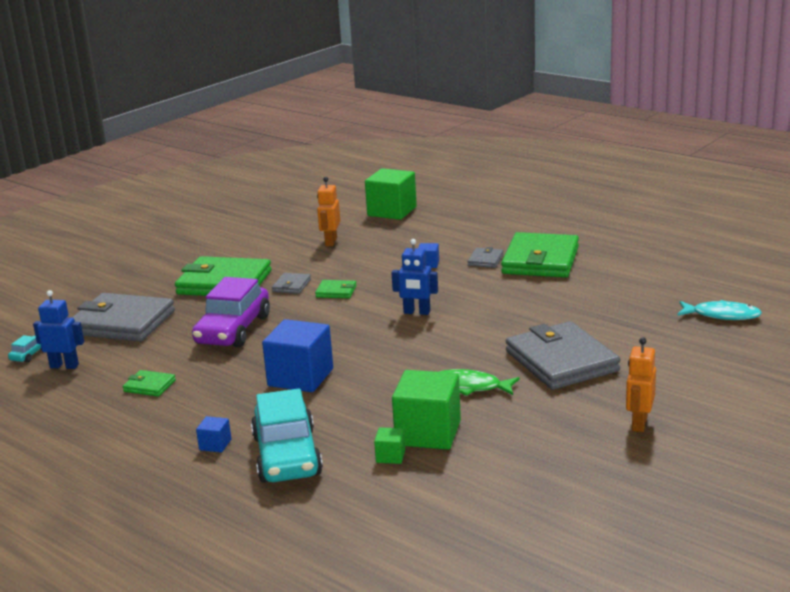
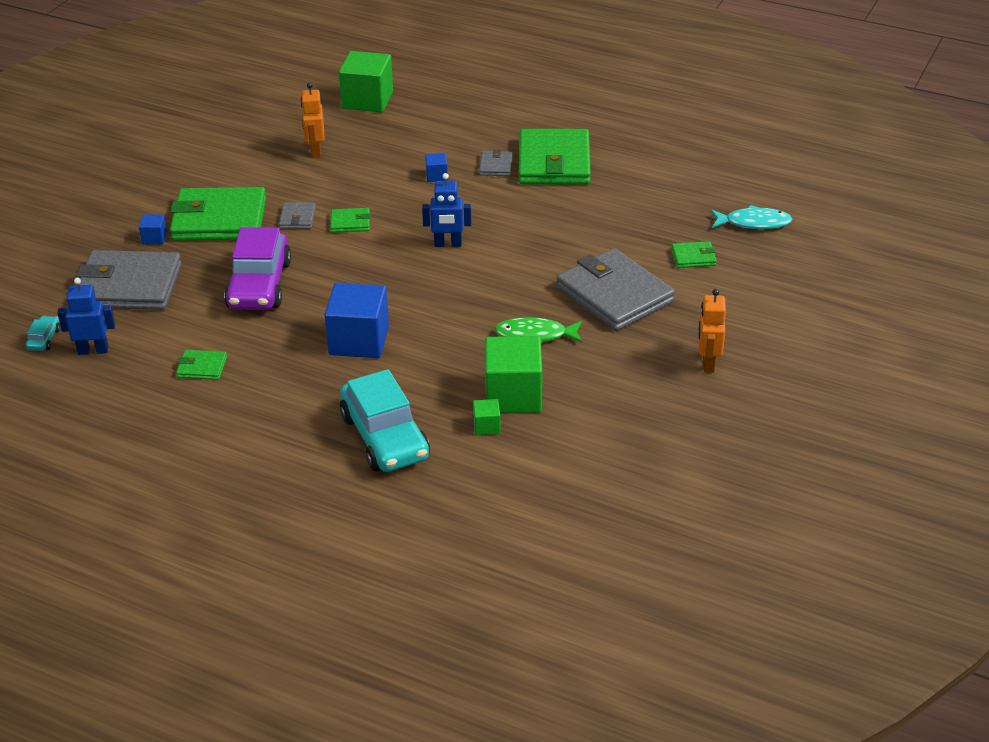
camera: 15 degrees left, 15 degrees up
(215, 445) = (306, 432): blue cube -> blue cube (154, 238)
(652, 337) = (693, 257): none -> green wallet

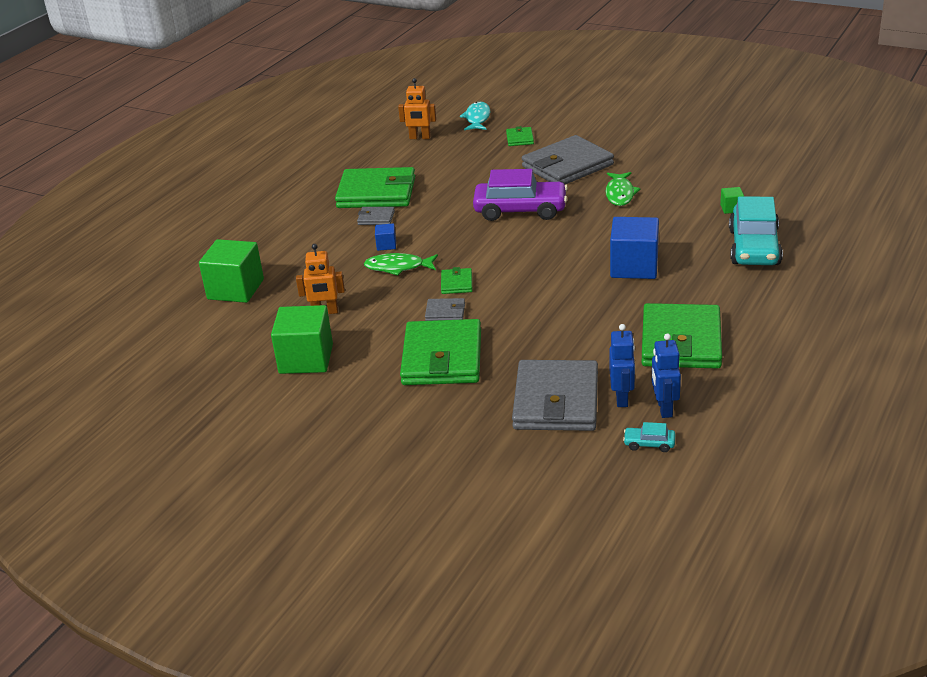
camera: 85 degrees left, 5 degrees down
(154, 238) = (471, 395): blue cube -> none
(202, 367) = (681, 341): green wallet -> green wallet, size x2.27
(259, 285) = (555, 323): purple car -> purple car (520, 210)
(385, 437) = (754, 247): turquoise car -> turquoise car turned 120 degrees clockwise
(389, 186) = (398, 267): none -> green fish
(448, 244) = (495, 234): blue robot -> blue robot (622, 398)
(513, 395) = (693, 200): green cube -> green cube (306, 359)
(708, 363) = (645, 134): orange robot -> orange robot (420, 137)

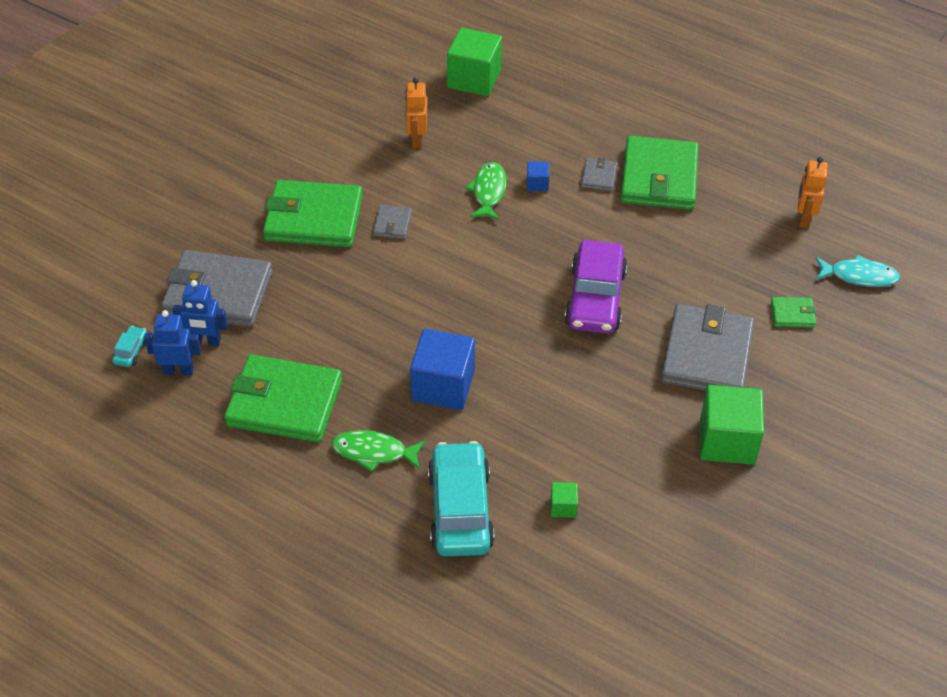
camera: 90 degrees right, 15 degrees up
(306, 359) = (340, 128): green cube -> green cube (727, 441)
(456, 283) = (445, 235): green wallet -> none
(567, 166) = (707, 354): grey wallet -> grey wallet turned 45 degrees clockwise
(620, 194) = (621, 397): green fish -> green fish (374, 452)
(754, 247) = (460, 509): turquoise car -> turquoise car turned 75 degrees clockwise

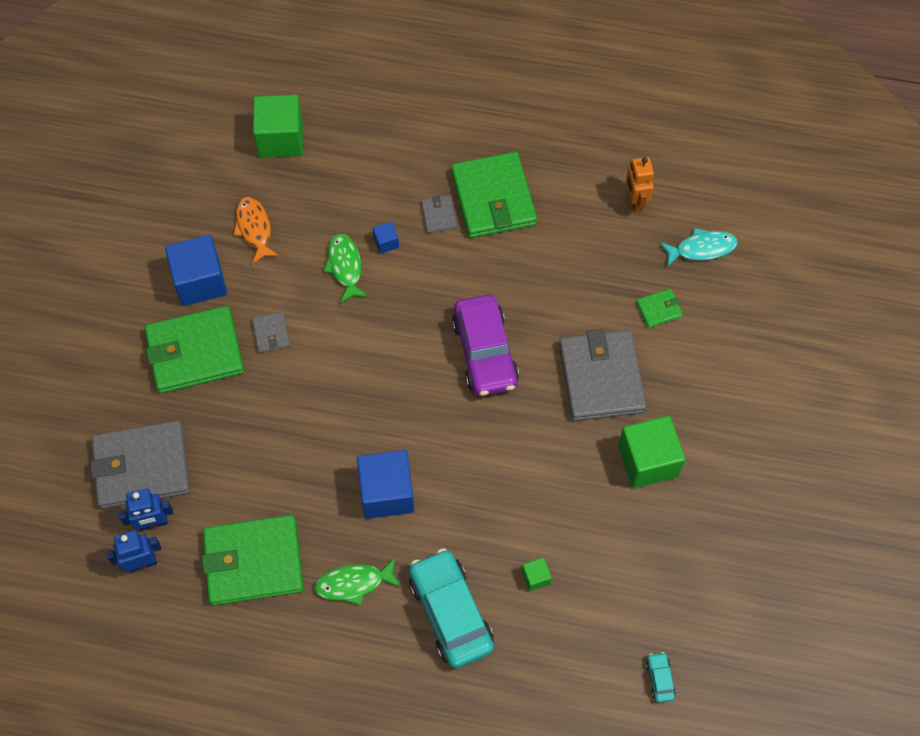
camera: 20 degrees left, 15 degrees up
(131, 351) = (88, 559): turquoise car -> turquoise car (659, 679)
(346, 166) = (200, 281): none -> blue cube
(416, 139) = (254, 229): orange robot -> orange fish

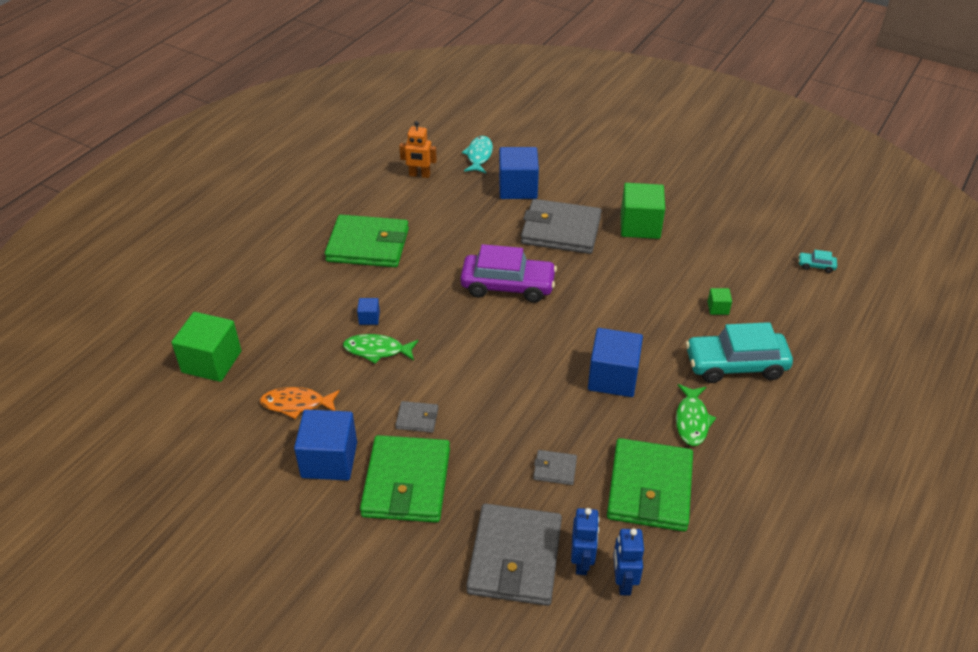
camera: 70 degrees left, 20 degrees down
(439, 215) = (363, 280): grey wallet -> grey wallet (555, 469)
(659, 309) = (518, 188): green wallet -> blue cube

